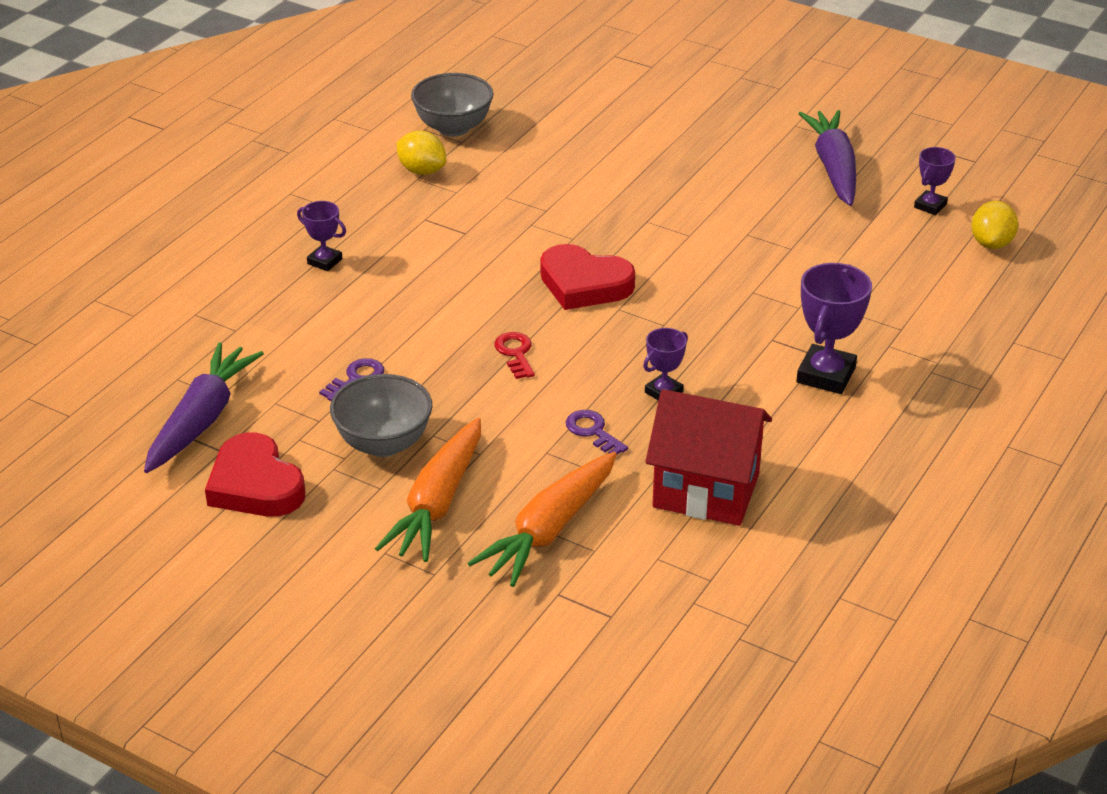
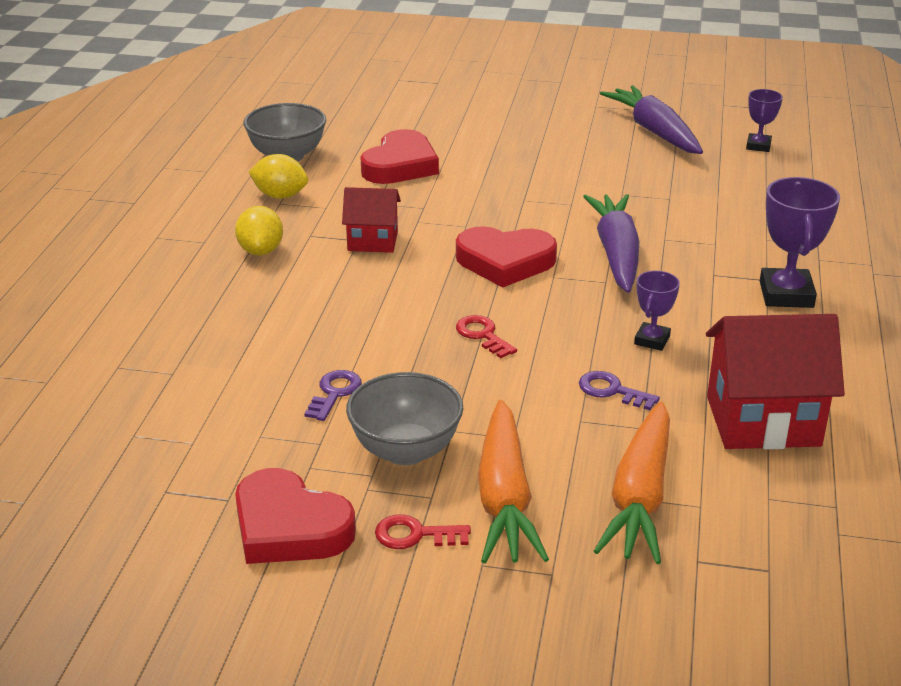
camera: 20 degrees left, 5 degrees down
(202, 419) = (186, 471): purple carrot -> purple carrot (616, 253)
(325, 261) = (231, 290): purple trophy -> none
(347, 515) = (415, 535): none -> red key
(477, 237) = (373, 241): none -> red house
(553, 159) = (400, 165): none -> red heart
(991, 243) = (832, 164): yellow lemon -> yellow lemon (261, 251)

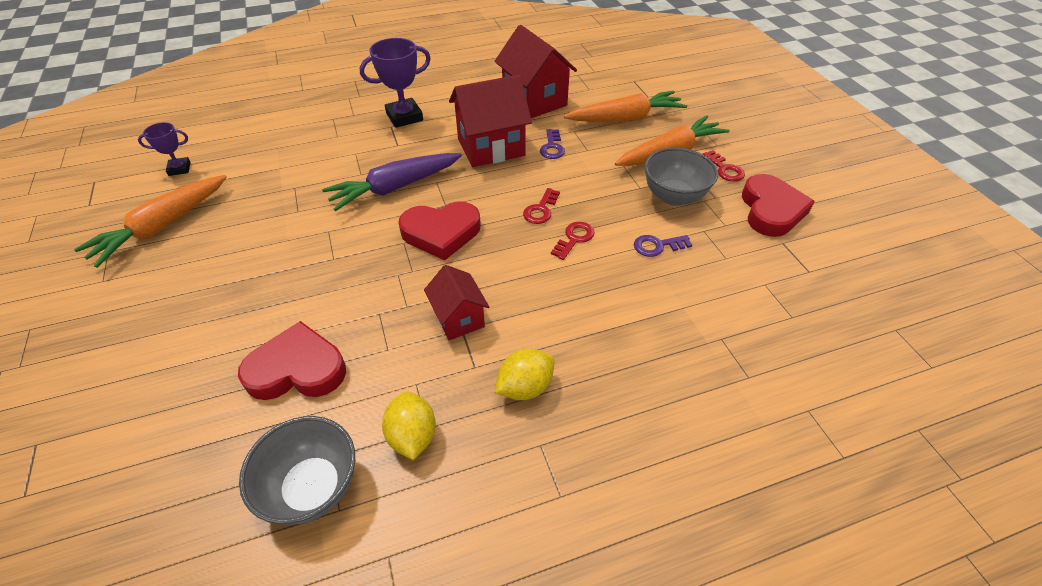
camera: 120 degrees left, 15 degrees up
(409, 340) = (574, 238): none -> red key
(505, 262) = (441, 233): red heart -> red heart turned 105 degrees clockwise
(652, 340) = (491, 147): purple trophy -> red house
(654, 131) = (162, 227): purple carrot -> orange carrot

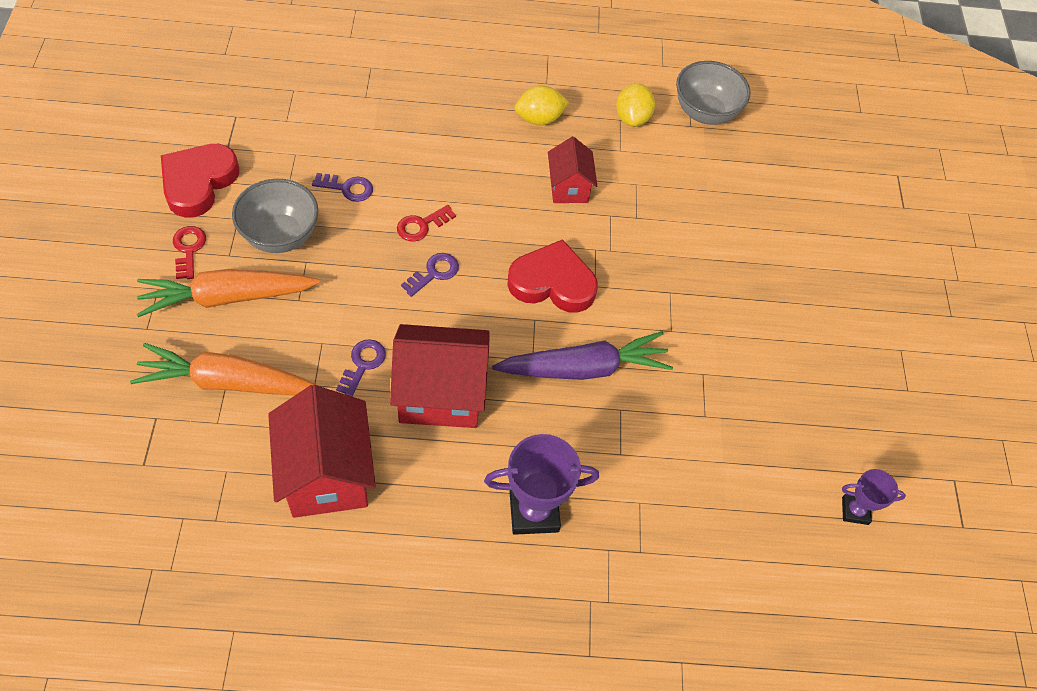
camera: 165 degrees left, 10 degrees up
(162, 227) = (856, 406): orange carrot -> none
(297, 369) = (711, 193): red heart -> none
(541, 210) = (434, 273): red key -> purple key

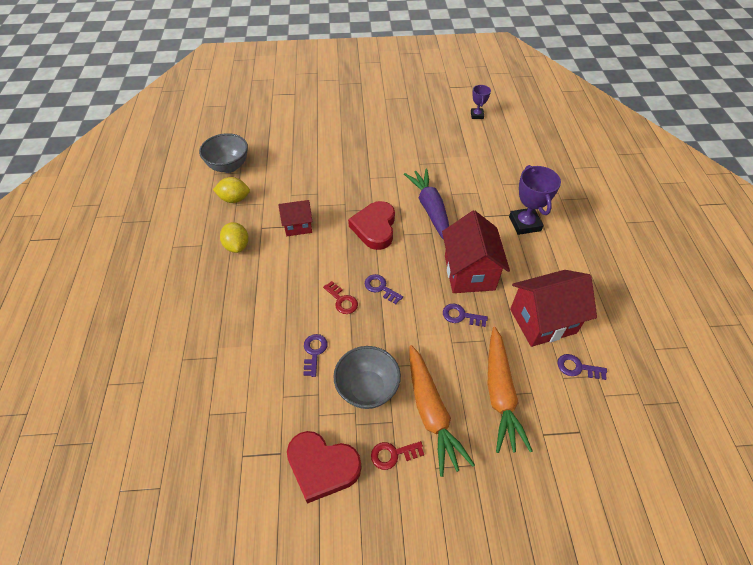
camera: 90 degrees left, 5 degrees down
(236, 496) = (577, 367): none -> purple key

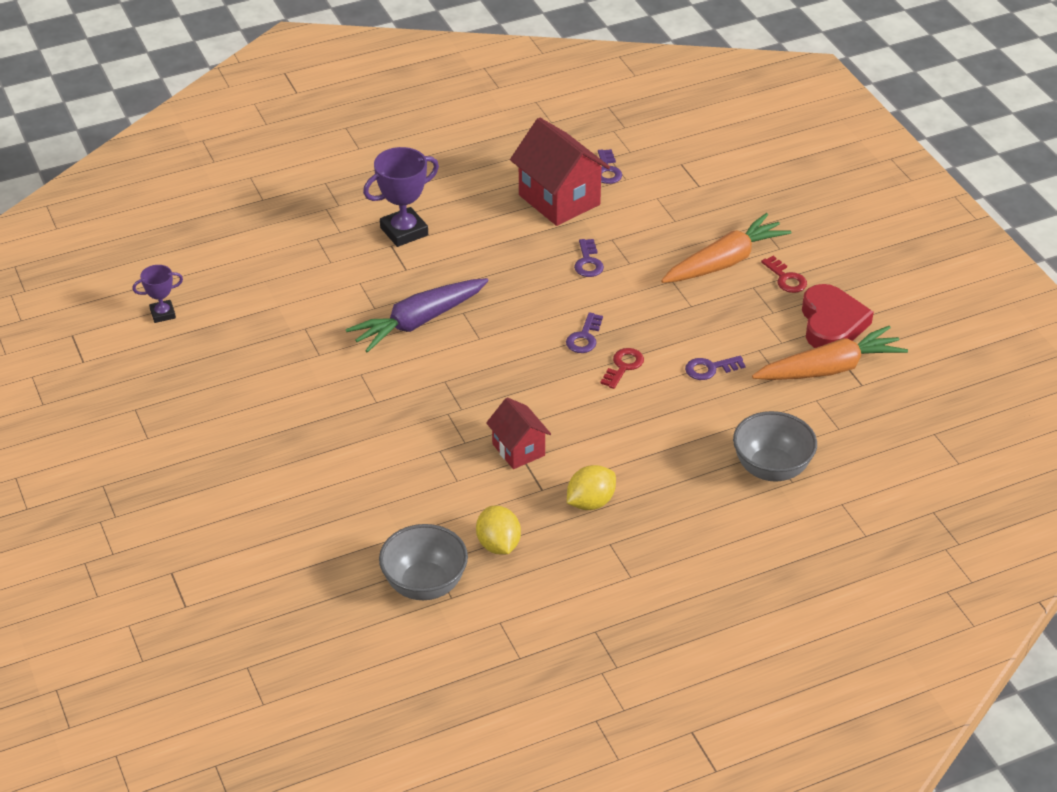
camera: 110 degrees left, 10 degrees down
(367, 388) = (728, 314): grey bowl -> grey bowl (771, 468)
(375, 228) = (482, 369): red heart -> none
(469, 272) = (517, 266): red house -> none
(500, 393) = (672, 218): orange carrot -> orange carrot (829, 369)

